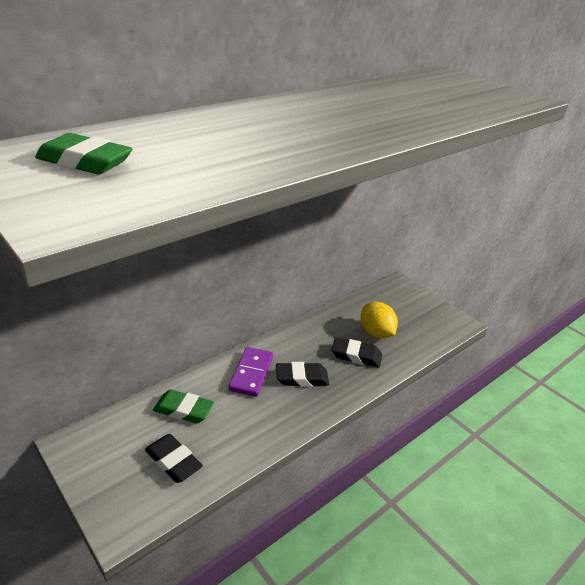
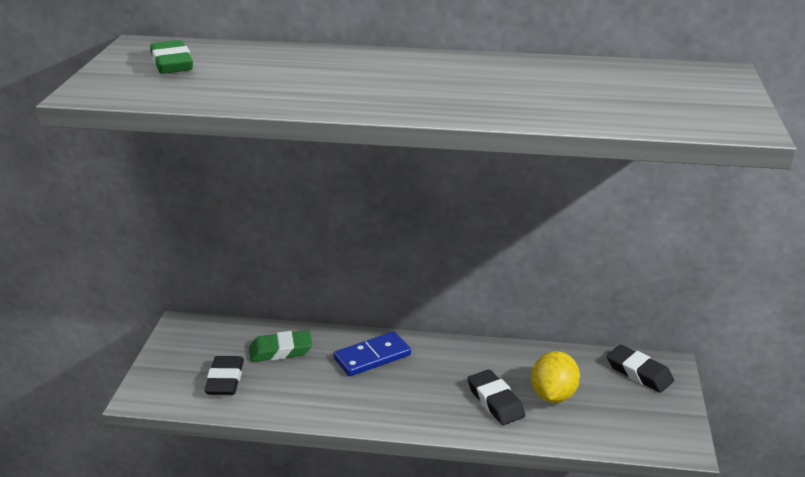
camera: 50 degrees right, 5 degrees down
(183, 410) = (281, 351): green eraser -> green eraser turned 75 degrees counterclockwise
(251, 373) = (372, 357): purple domino -> blue domino
(302, 378) = (411, 387): black eraser -> black eraser (639, 373)

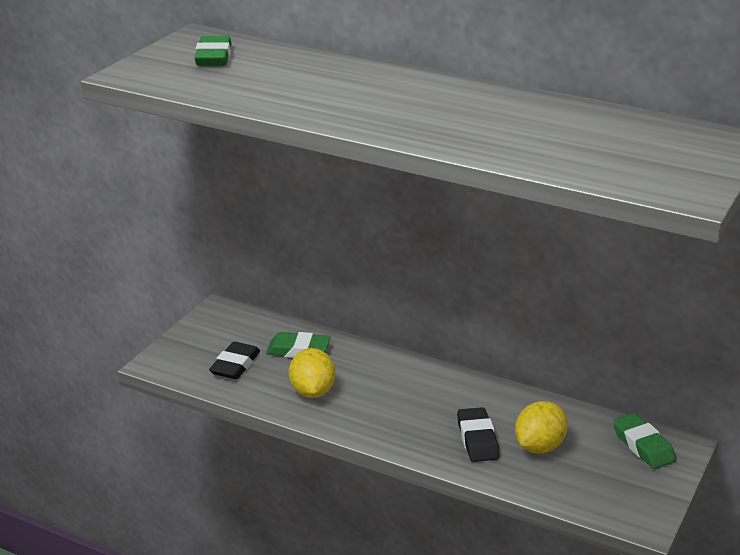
camera: 20 degrees right, 0 degrees up
(316, 390) = (312, 392): none -> yellow lemon
(372, 357) = (381, 374): blue domino -> none
(639, 373) = (643, 446): black eraser -> green eraser

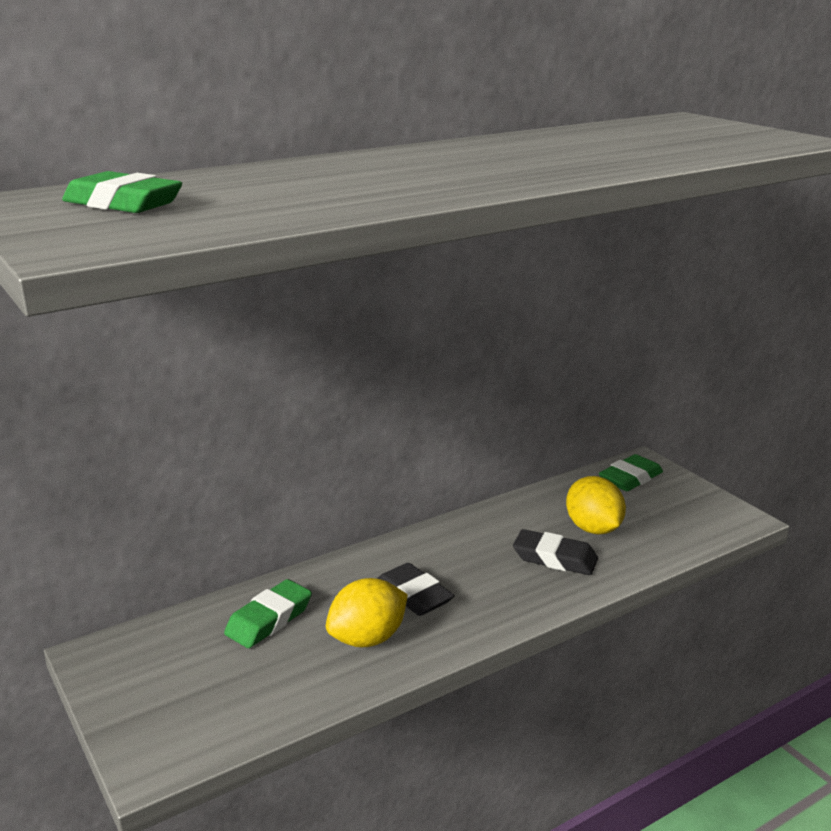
camera: 60 degrees left, 5 degrees down
(235, 365) = (243, 684): black eraser -> black eraser (413, 595)
(312, 392) = (367, 639): yellow lemon -> yellow lemon turned 60 degrees counterclockwise
(643, 446) = (630, 478): green eraser -> green eraser turned 45 degrees counterclockwise

